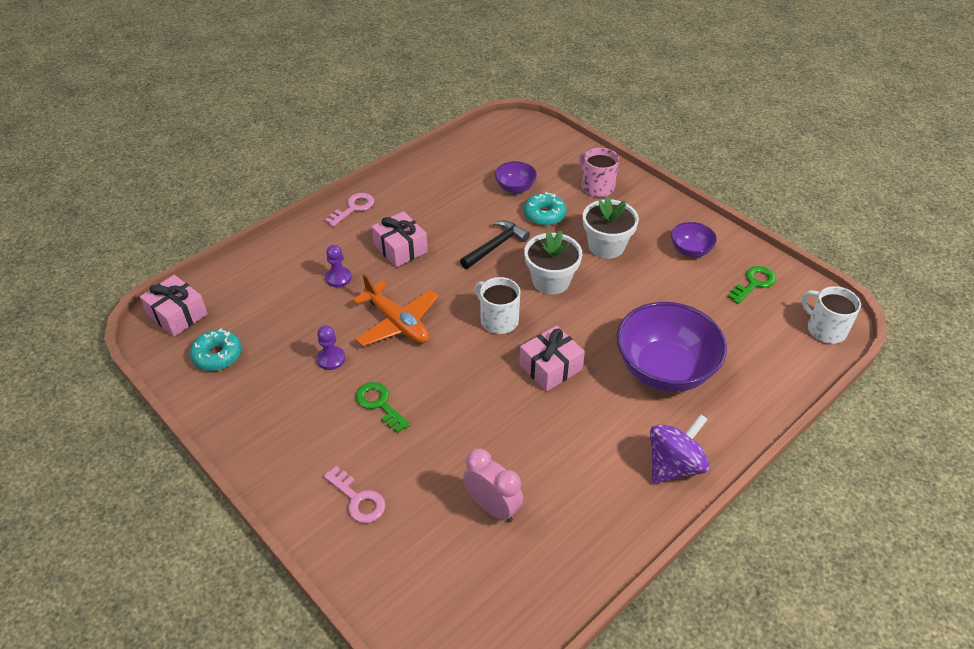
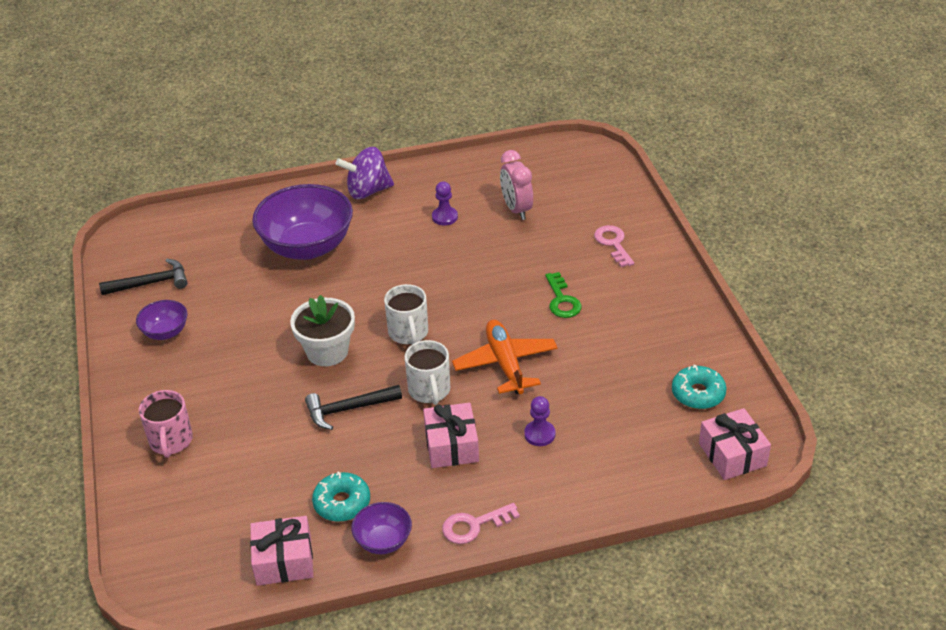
camera: 150 degrees left, 5 degrees down
(331, 359) = (587, 352): purple pawn -> purple pawn (445, 217)
(515, 188) = (262, 478): purple bowl -> purple bowl (383, 541)
(544, 215) = (263, 427): turquoise donut -> turquoise donut (342, 503)
(550, 367) = (396, 279): pink gift -> pink gift (284, 561)
(606, 246) = (238, 367): white flower pot -> none
(754, 283) = (151, 283): green key -> black hammer
(825, 329) = (146, 230): white mug -> white mug (429, 390)

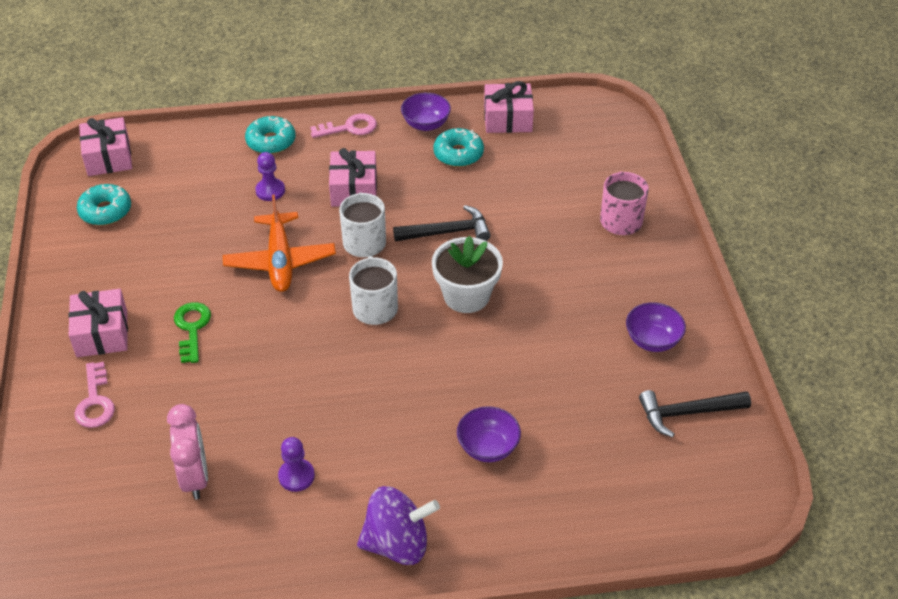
camera: 175 degrees left, 5 degrees up
(307, 247) = (488, 447): purple bowl -> purple bowl, size x0.48
(560, 495) = (271, 141): none -> turquoise donut
(636, 288) = (102, 333): none -> pink gift

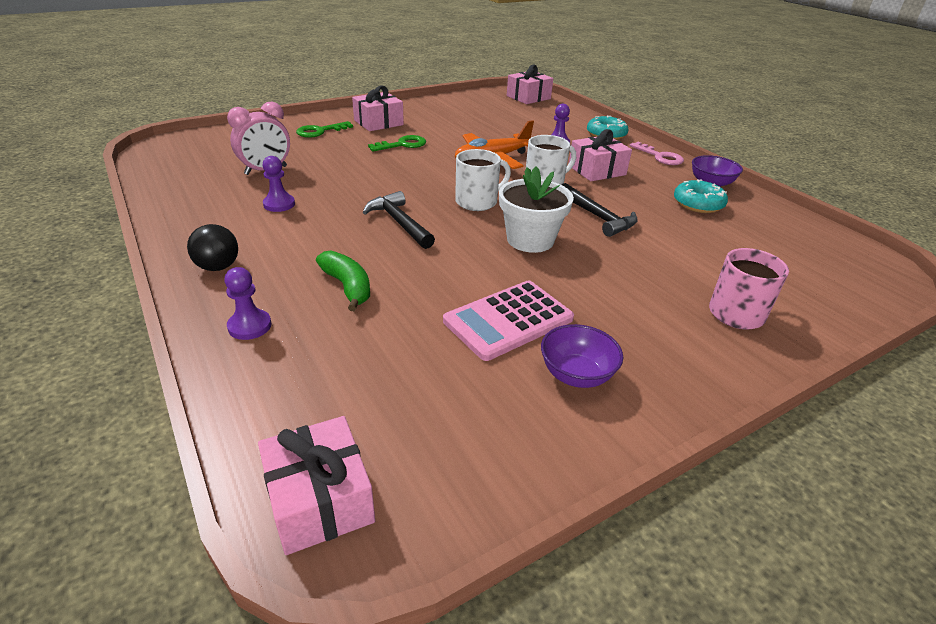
camera: 65 degrees right, 10 degrees down
(95, 401) = (320, 131): pink key -> green key
(105, 211) = (482, 105): turquoise donut -> none
(397, 543) = (217, 260): purple spinning top -> black light bulb
(488, 447) = (348, 287): purple bowl -> green banana
(507, 119) = (779, 219): pink gift -> pink gift (320, 499)
(520, 527) = (249, 326): none -> purple pawn
(577, 354) = (508, 320): none -> pink calculator
(687, 413) = (477, 431): black hammer -> black hammer (399, 222)

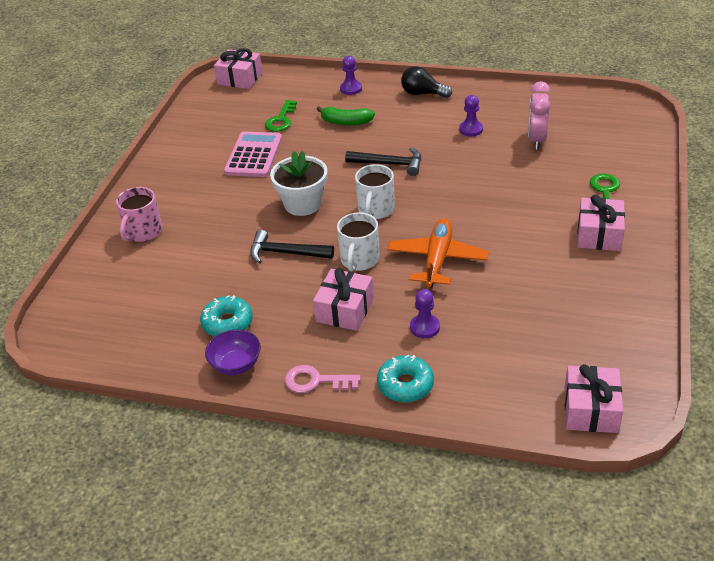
camera: 140 degrees right, 5 degrees up
(402, 145) = (524, 224): green key -> green key (281, 120)
(576, 375) = (199, 153): purple bowl -> none

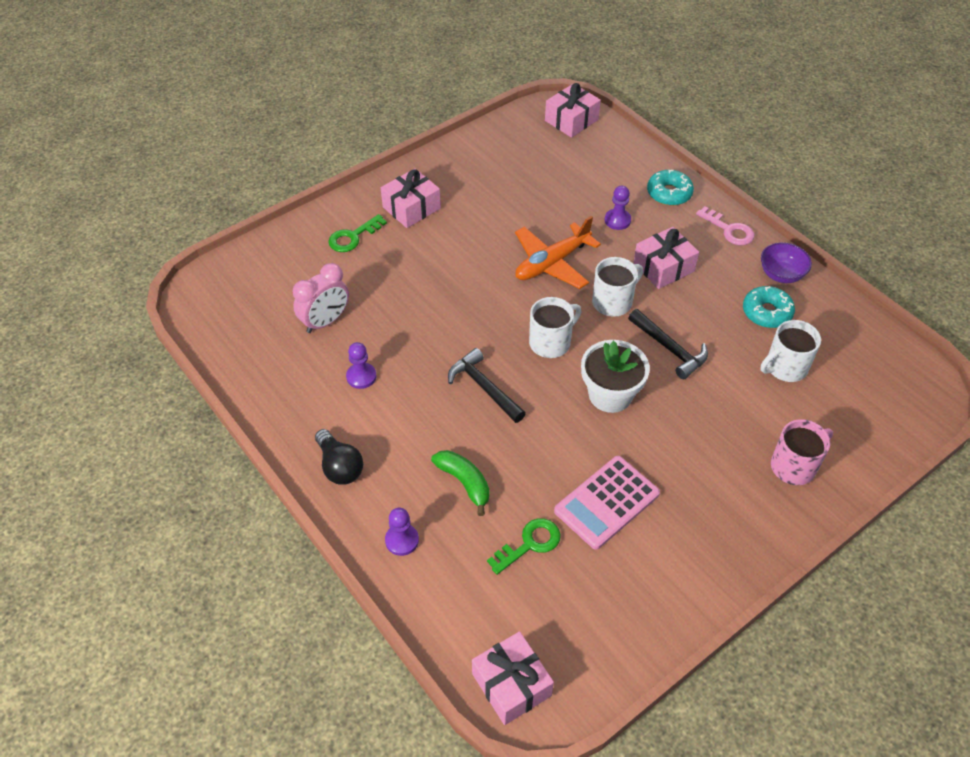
camera: 145 degrees left, 10 degrees up
(186, 289) = (785, 367): none -> white mug

